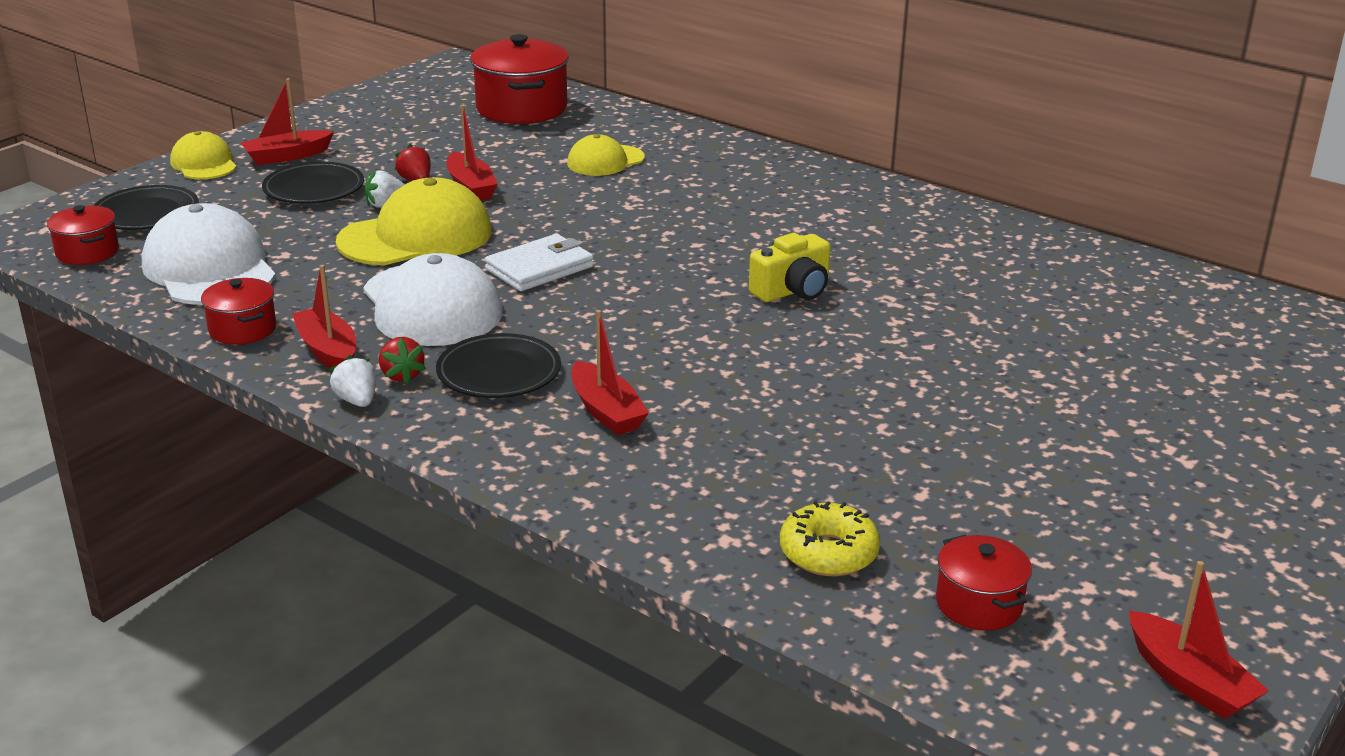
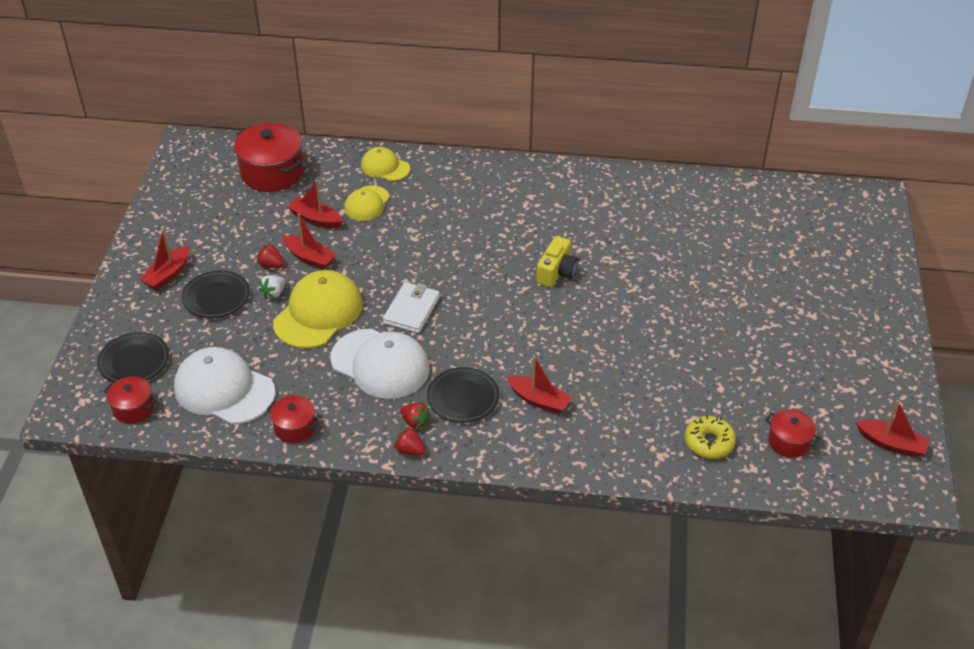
camera: 30 degrees left, 15 degrees up
(204, 163) = (120, 302): yellow cap -> yellow cap (385, 167)
(328, 351) = (358, 422): red boat -> red boat (315, 219)
(357, 401) = (409, 450): white strawberry -> red strawberry

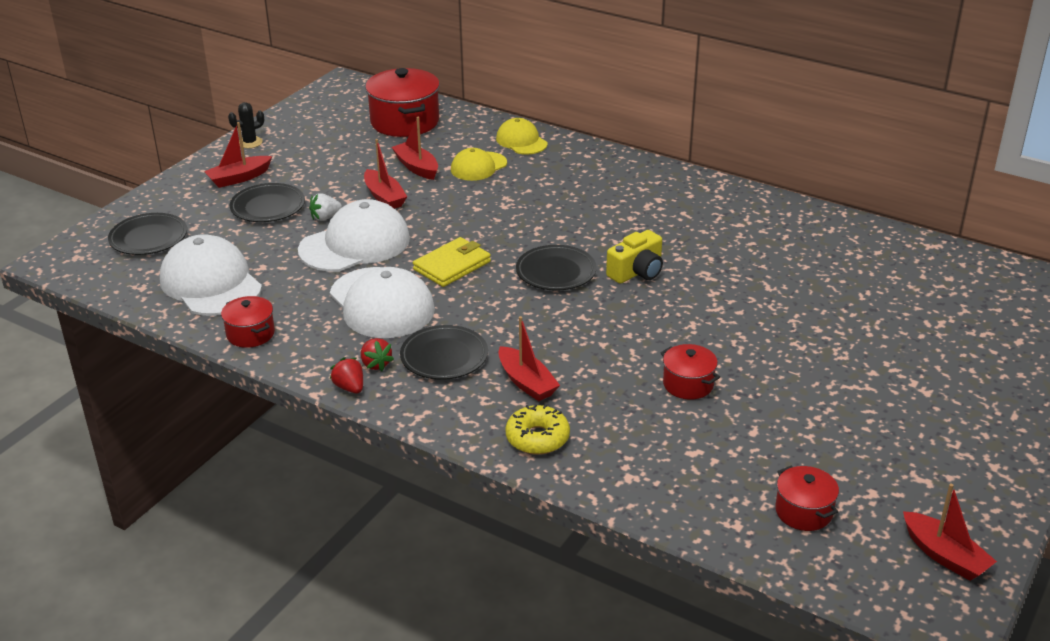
camera: 25 degrees right, 10 degrees down
(133, 408) = (115, 275): red pot -> red pot (688, 384)
(149, 233) = (250, 142): none -> black cactus
(271, 265) = (342, 194): red strawberry -> none
(318, 313) = (355, 244): yellow cap -> white cap
(411, 310) = (452, 265): white wallet -> yellow wallet
(496, 291) = (556, 272): none -> black plate
(709, 442) = (699, 481): yellow donut -> yellow donut (537, 438)

